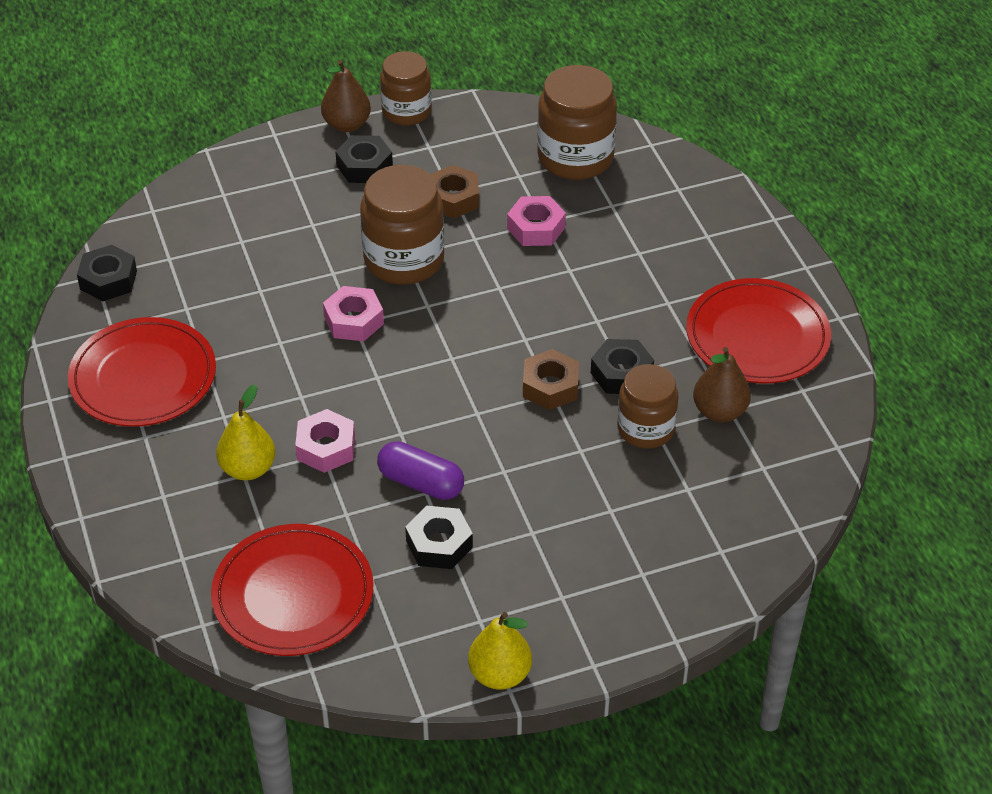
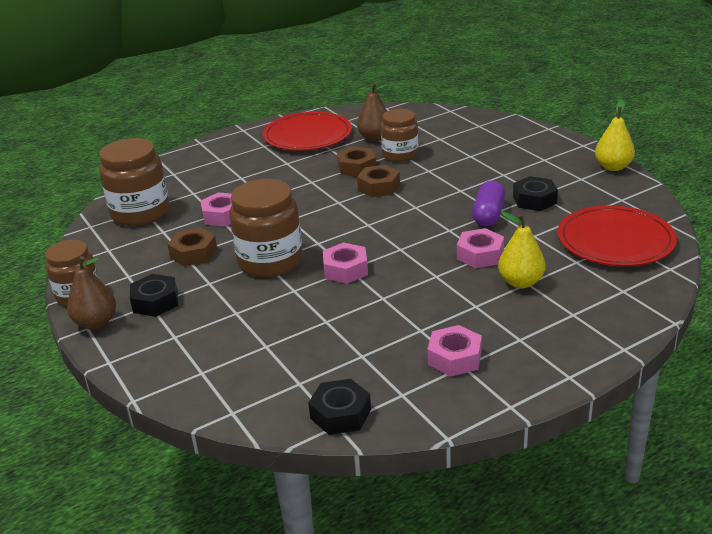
camera: 100 degrees left, 15 degrees down
(143, 377) = (454, 358): red plate -> pink nut
(621, 373) = (357, 168): black nut -> brown nut

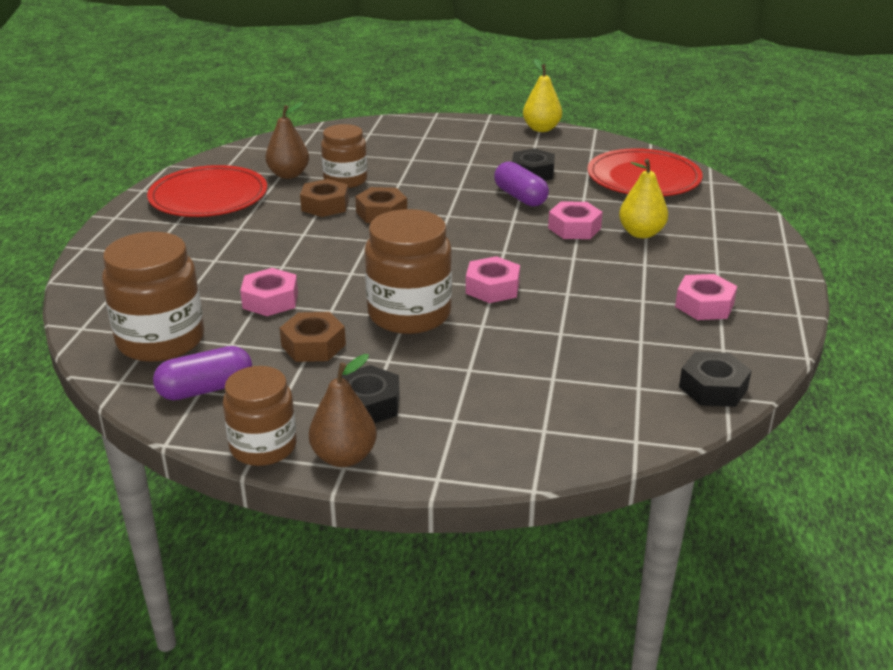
camera: 50 degrees left, 0 degrees up
(111, 250) = (206, 389): none -> purple capsule

